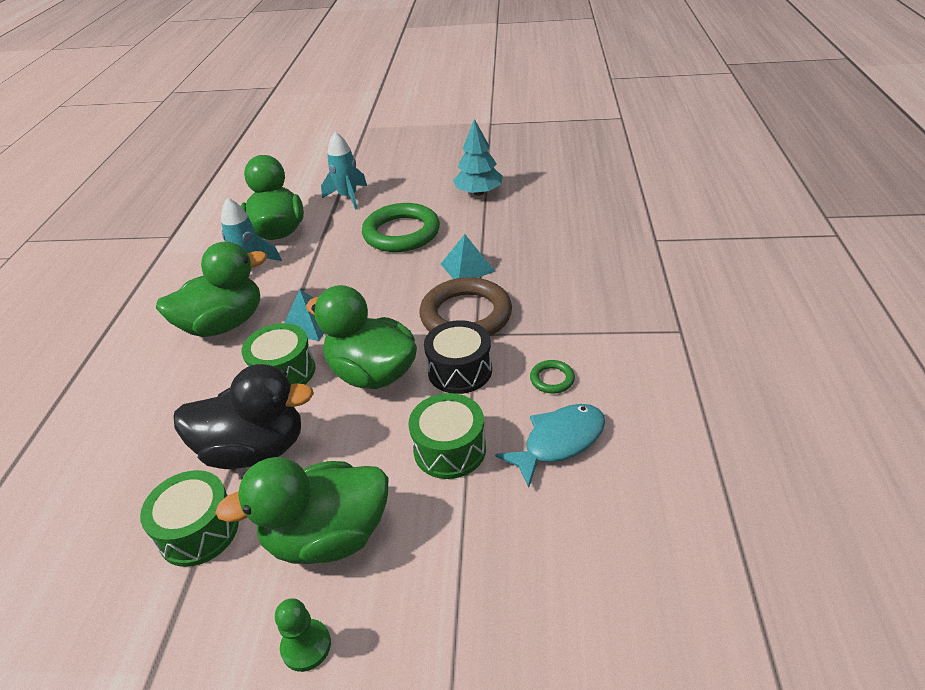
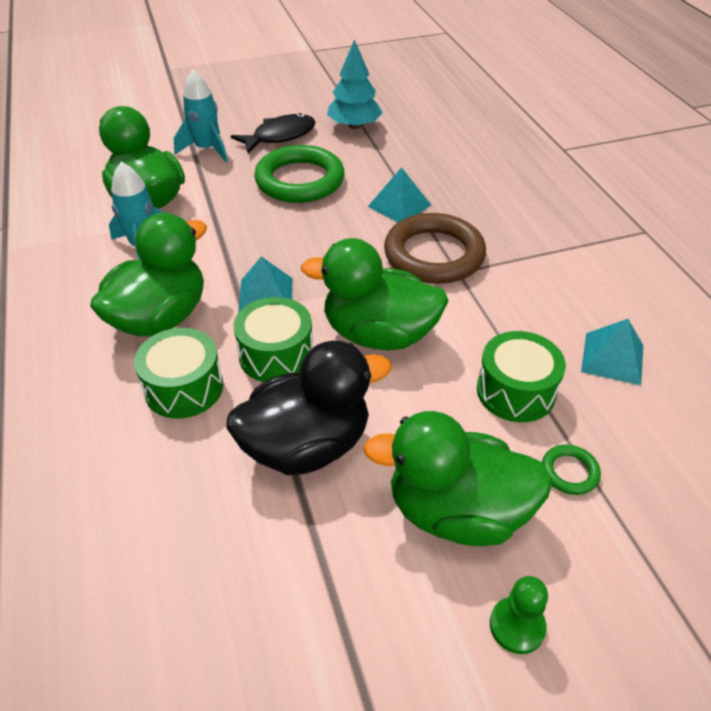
camera: 25 degrees left, 5 degrees up
(199, 531) = (308, 550): green drum -> green drum (184, 388)
(328, 536) = (457, 512): green duck -> green duck turned 45 degrees clockwise
(412, 194) = (280, 136): none -> black fish
(460, 370) = (468, 311): black drum -> none
(552, 379) = (563, 300): green ring -> green ring (569, 472)
(559, 442) = (612, 358): turquoise fish -> turquoise pyramid

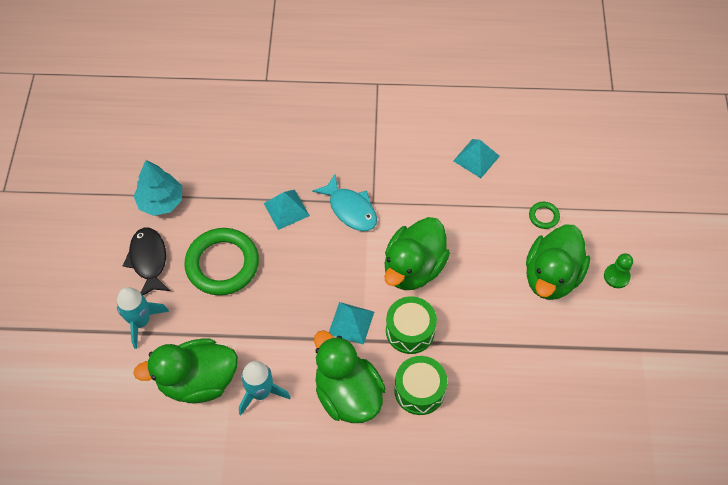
camera: 70 degrees left, 15 degrees up
(307, 445) = (487, 333): black duck -> none
(434, 254) = (350, 209): brown ring -> turquoise fish
(515, 391) = (483, 216): green drum -> none

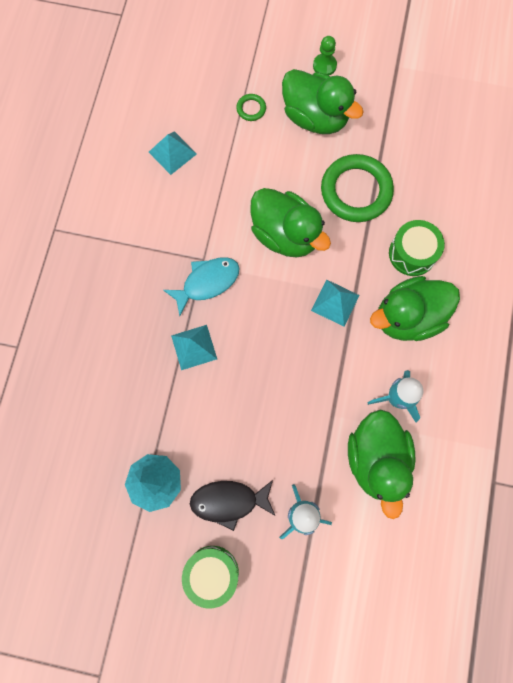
camera: 80 degrees left, 15 degrees up
(222, 264) = (248, 421): green ring -> green ring (356, 191)
(410, 331) = (351, 250): green drum -> green drum (212, 573)

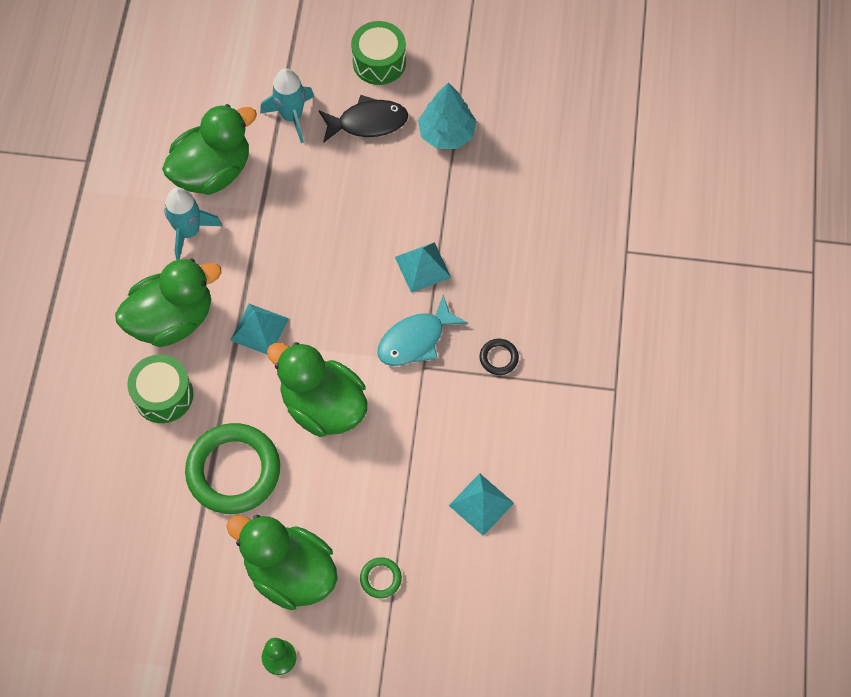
camera: 175 degrees right, 10 degrees down
(142, 262) = (498, 358): none -> black ring
(376, 459) = (213, 171): green duck -> green duck turned 60 degrees clockwise

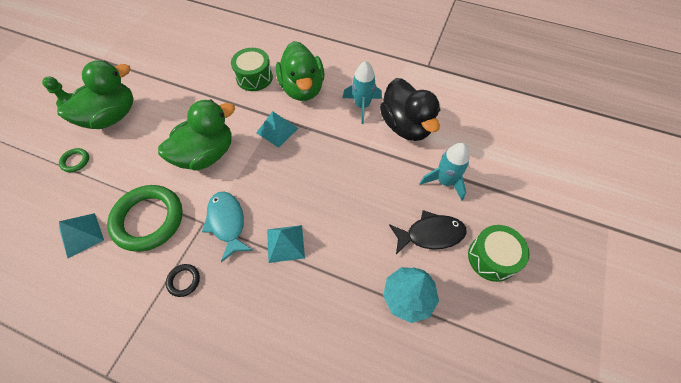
camera: 105 degrees right, 5 degrees down
(213, 171) = (406, 126): green duck -> black duck
(233, 471) = (190, 101): green ring -> green ring (148, 219)
(368, 122) = (430, 234): black fish -> black fish turned 105 degrees counterclockwise

